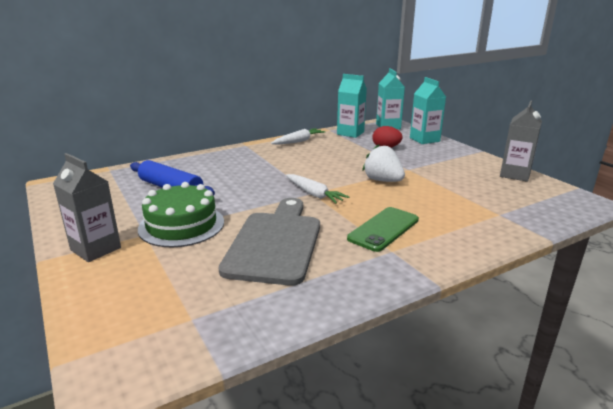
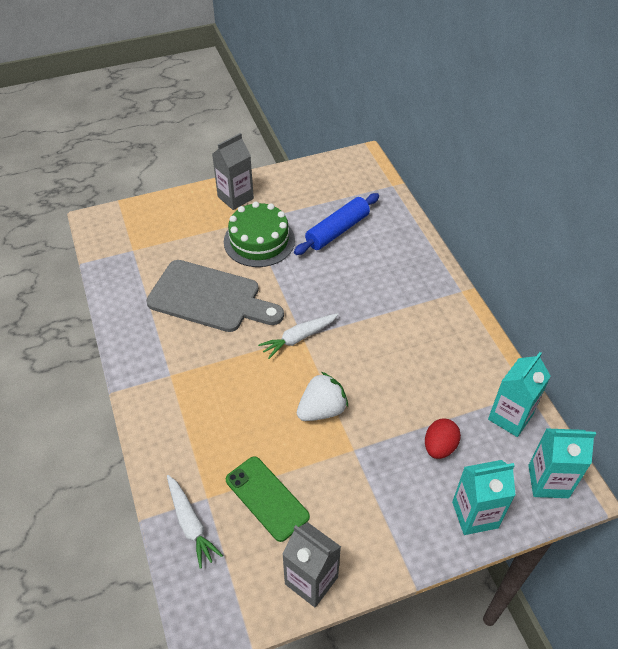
camera: 100 degrees right, 25 degrees up
(298, 141) = (473, 347): white carrot -> white carrot (190, 524)
(383, 229) = (208, 379): green phone -> green phone (267, 498)

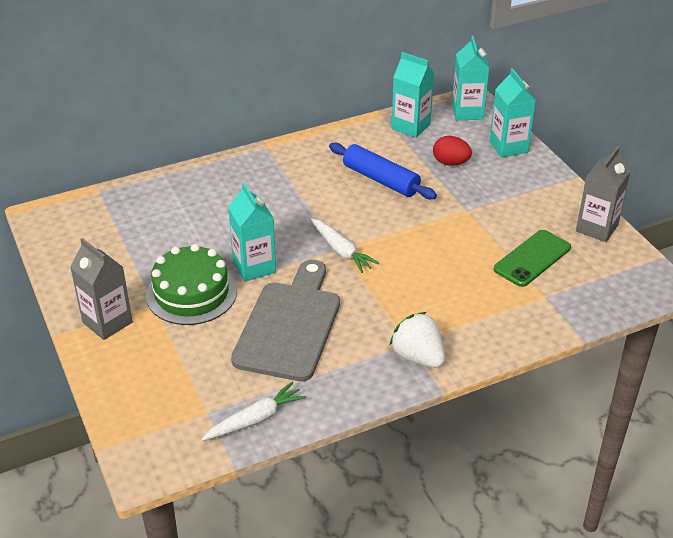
camera: 95 degrees left, 10 degrees down
(190, 524) = (574, 304): white carrot -> white carrot (255, 419)
(285, 278) = (254, 267): none -> turquoise carton
(322, 410) = (428, 230): white strawberry -> white strawberry (418, 357)
(337, 230) = (175, 231): blue rolling pin -> blue rolling pin (380, 180)

